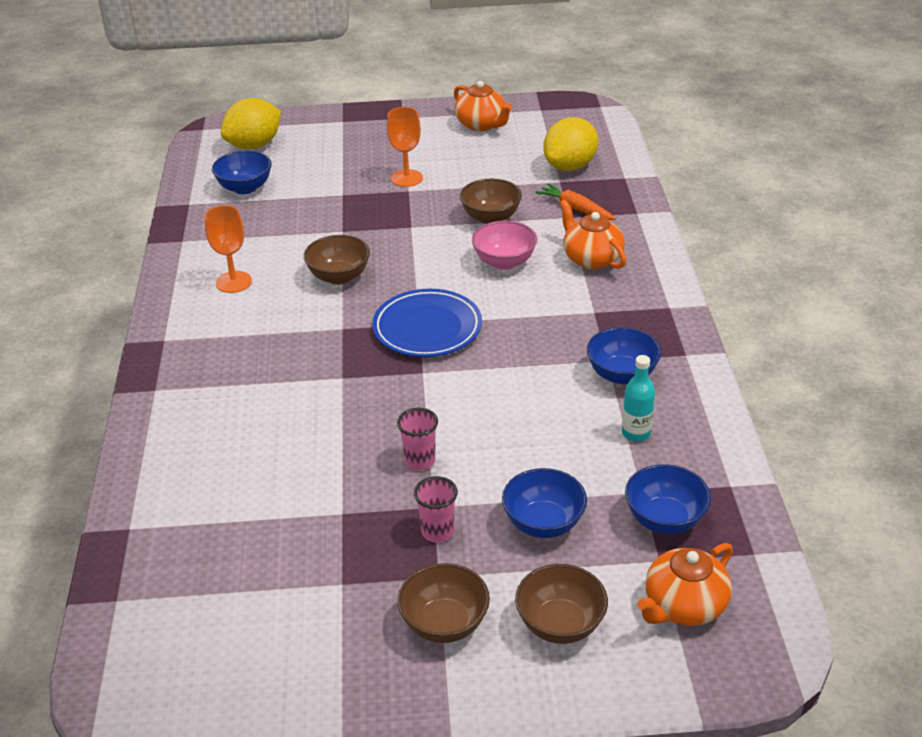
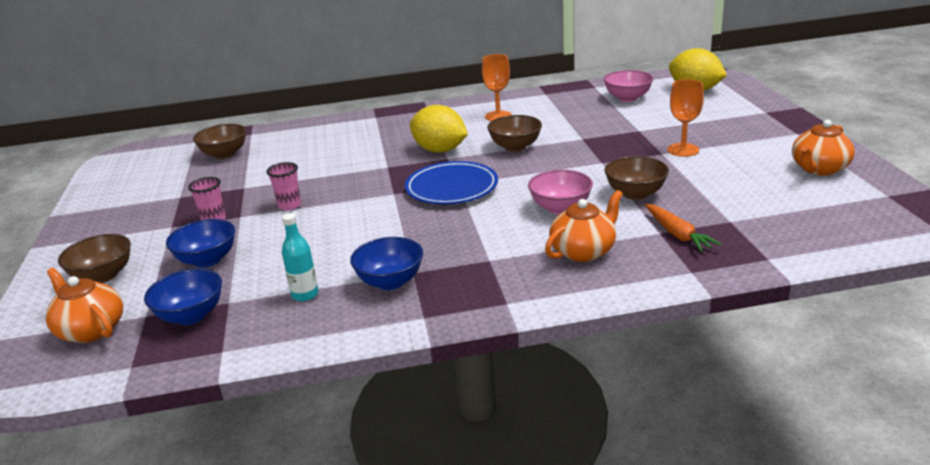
camera: 85 degrees right, 10 degrees down
(245, 188) = (627, 98): blue bowl -> pink bowl
(444, 623) = (128, 234): brown bowl -> brown bowl (224, 154)
(570, 166) = (767, 224): yellow lemon -> yellow lemon (440, 150)
(575, 209) = (678, 234): orange carrot -> orange carrot turned 120 degrees clockwise

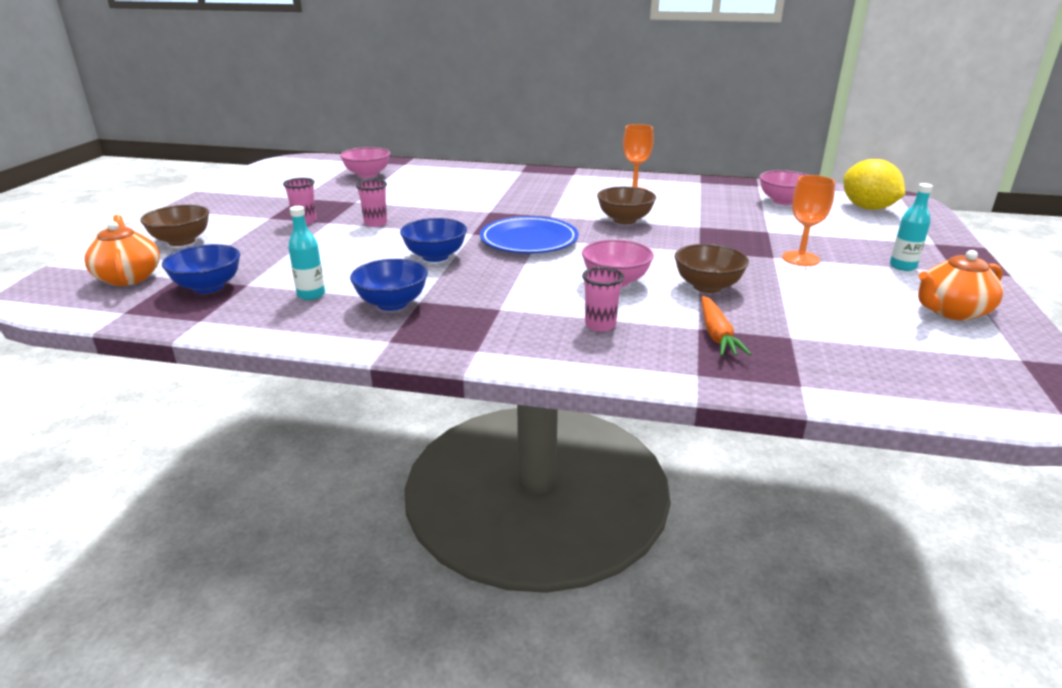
camera: 20 degrees right, 0 degrees up
(207, 260) = (267, 249): blue bowl -> blue bowl (435, 256)
(224, 154) = (367, 175): brown bowl -> pink bowl
(440, 150) = (550, 208): yellow lemon -> none
(584, 251) = (600, 325): orange teapot -> pink cup
(759, 138) = (902, 266): none -> turquoise bottle

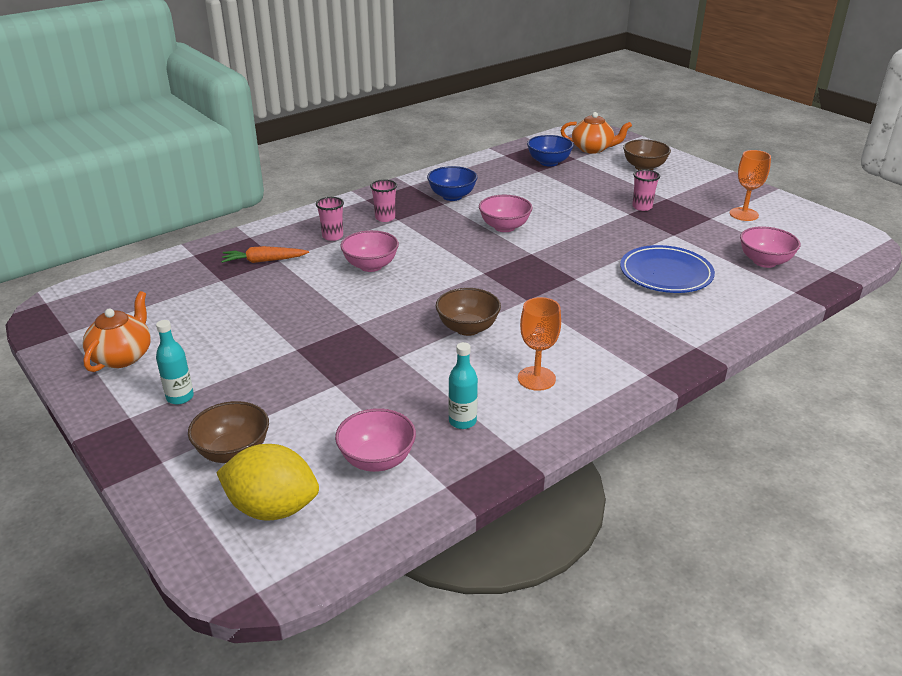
camera: 130 degrees right, 5 degrees up
(311, 295) = (497, 181): turquoise bottle -> turquoise bottle (462, 421)
(375, 223) = (604, 227): pink cup -> pink cup (385, 218)
(435, 256) = (504, 227): blue bowl -> pink bowl
(529, 240) = (485, 267): blue plate -> blue plate (666, 274)
(707, 286) = (309, 292): brown bowl -> brown bowl (233, 452)
(717, 335) = (264, 261): orange carrot -> orange carrot turned 45 degrees counterclockwise
(800, 258) = (273, 359): orange goblet -> orange goblet (744, 214)

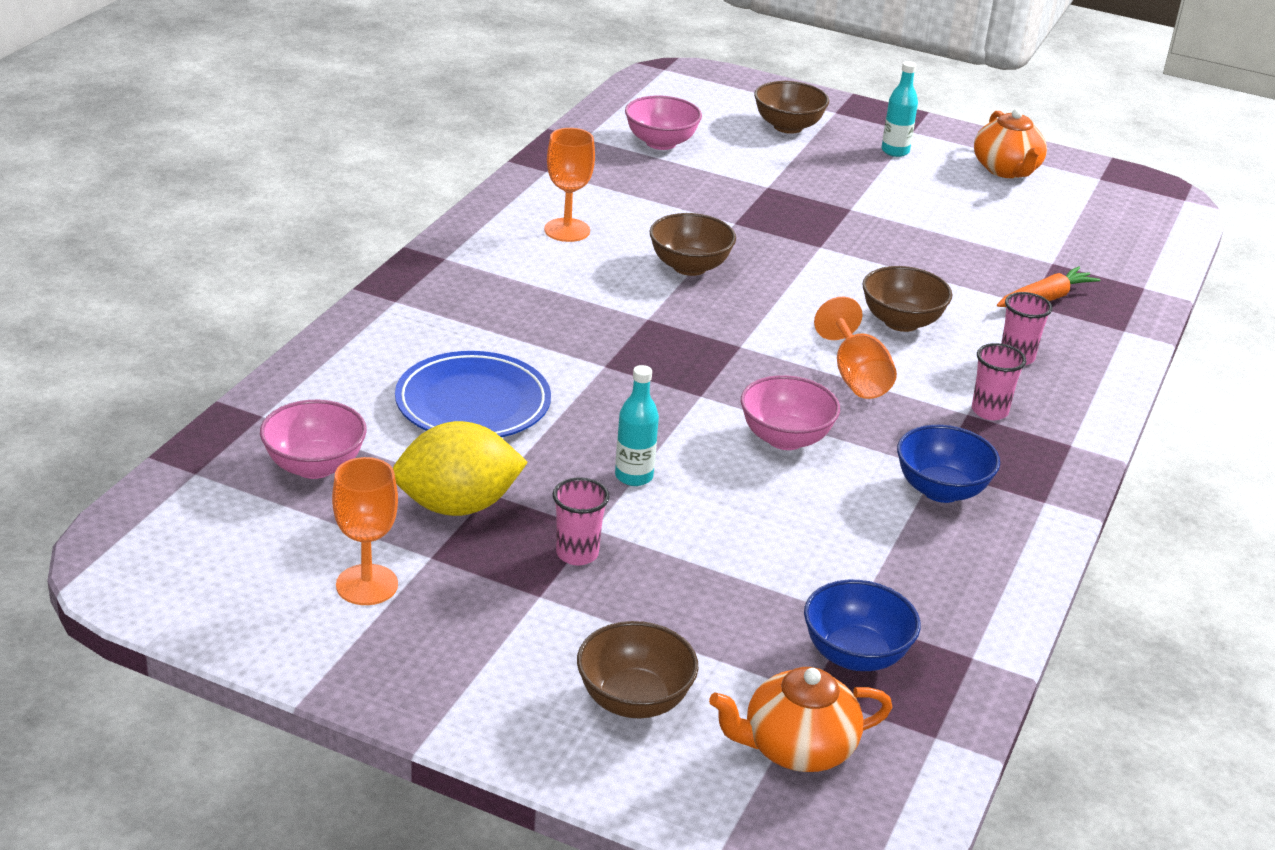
camera: 150 degrees right, 0 degrees up
(272, 508) = (709, 104): yellow lemon -> yellow lemon (457, 506)
(371, 266) = (901, 322): pink bowl -> brown bowl
(434, 245) = (856, 377): none -> orange goblet
(462, 421) = (612, 181): turquoise bottle -> turquoise bottle (634, 476)

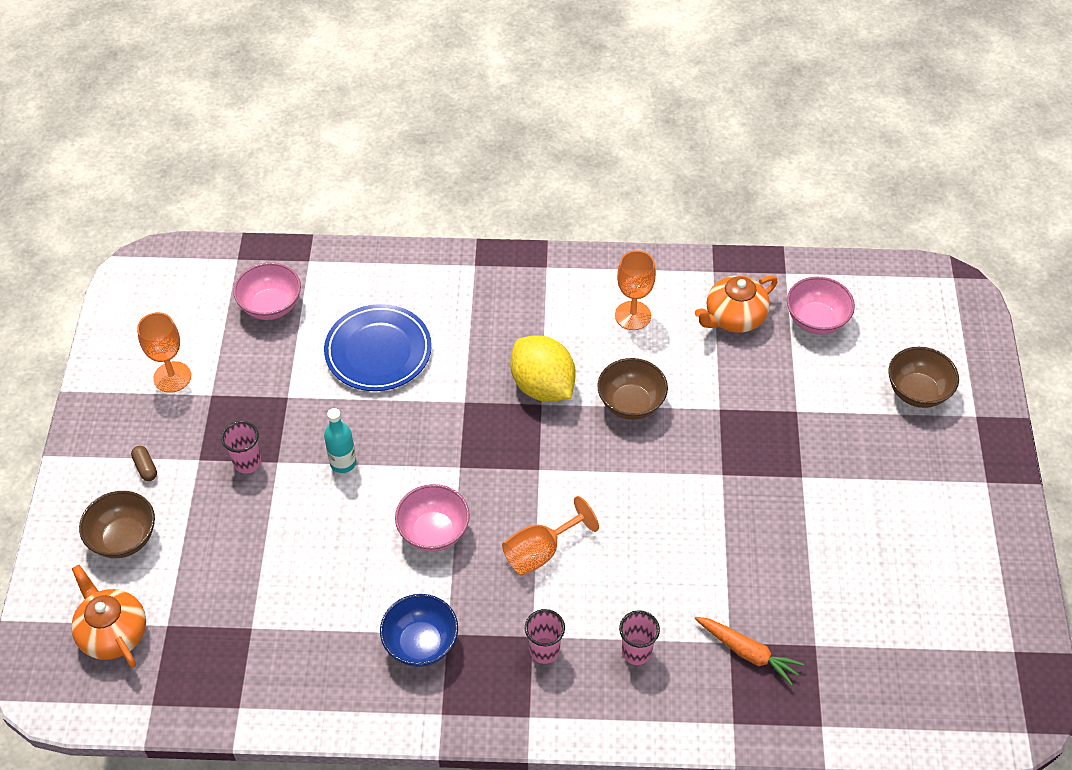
camera: 70 degrees right, 20 degrees up
(457, 506) = (266, 387): yellow lemon -> yellow lemon (542, 386)
(517, 649) = (145, 467): none -> brown capsule
(855, 655) = (212, 640): blue bowl -> none
(895, 151) = (935, 479): turquoise bottle -> none
(901, 322) = (640, 560): brown bowl -> none
(1006, 170) = (968, 572): orange teapot -> orange teapot (734, 317)

